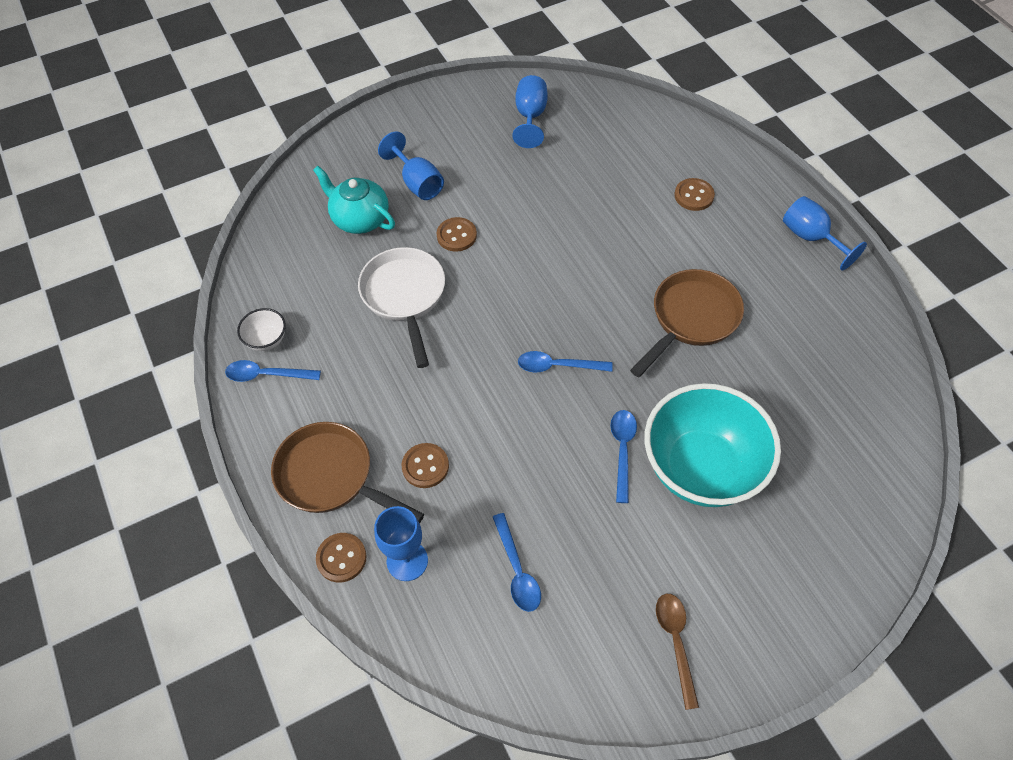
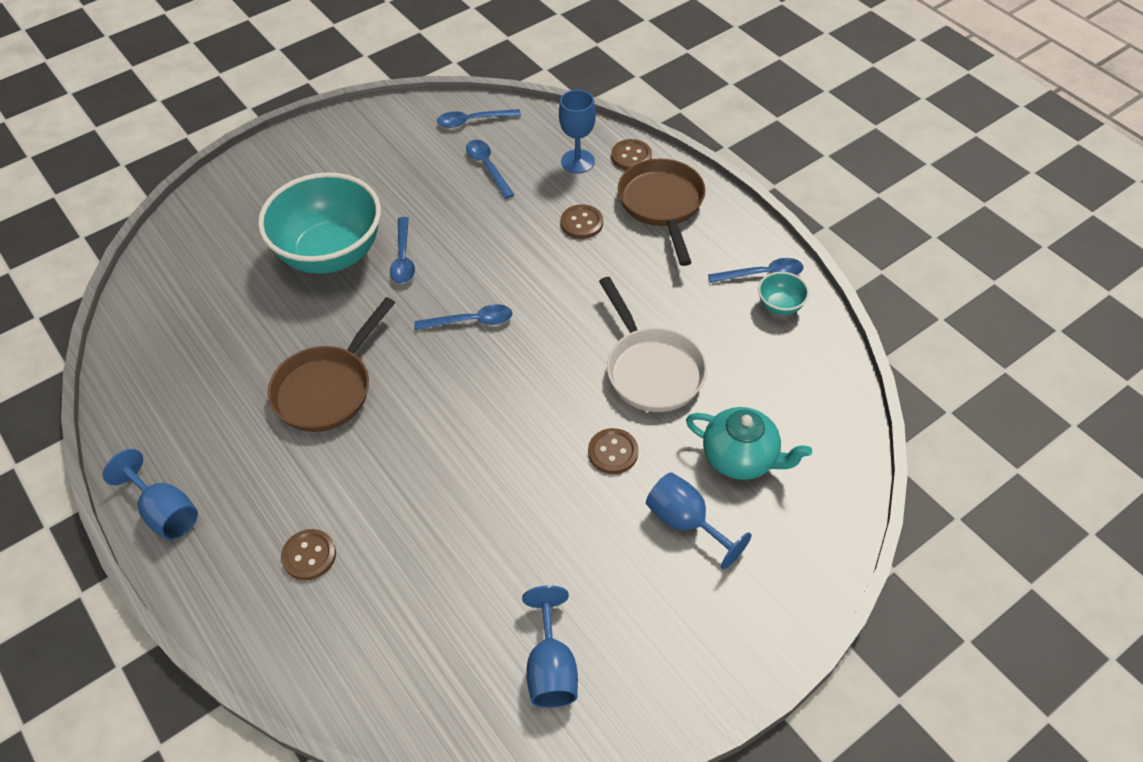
camera: 170 degrees right, 5 degrees down
(267, 340) = (780, 305): white bowl -> turquoise bowl
(331, 476) = (662, 205): brown pan -> brown pan turned 120 degrees counterclockwise
(526, 661) = (473, 121): none -> blue spoon
(676, 642) = (361, 144): brown spoon -> none

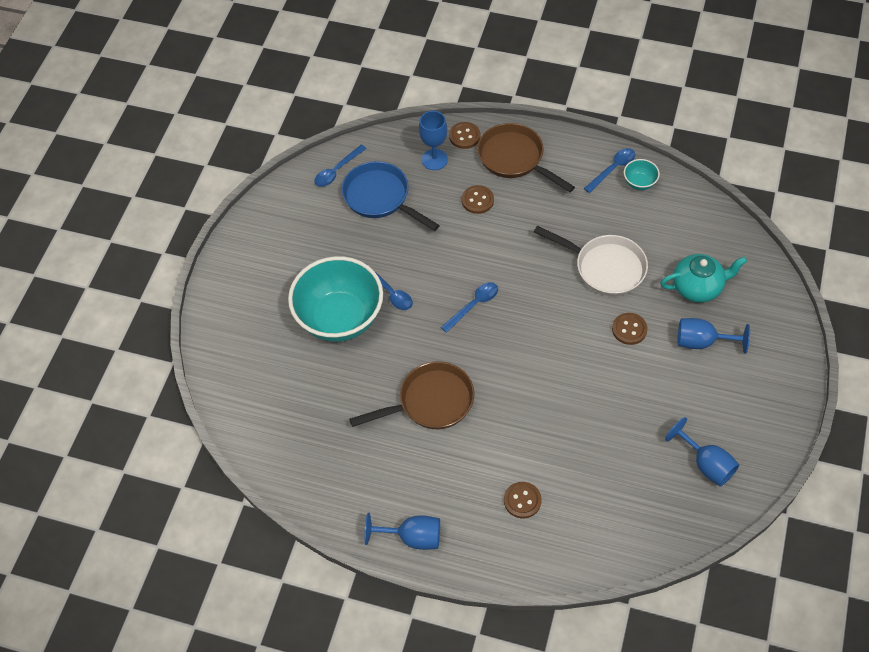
camera: 35 degrees left, 5 degrees up
(328, 388) = (430, 402): brown pan -> brown pan turned 105 degrees counterclockwise
(487, 167) = (380, 198): blue spoon -> blue pan

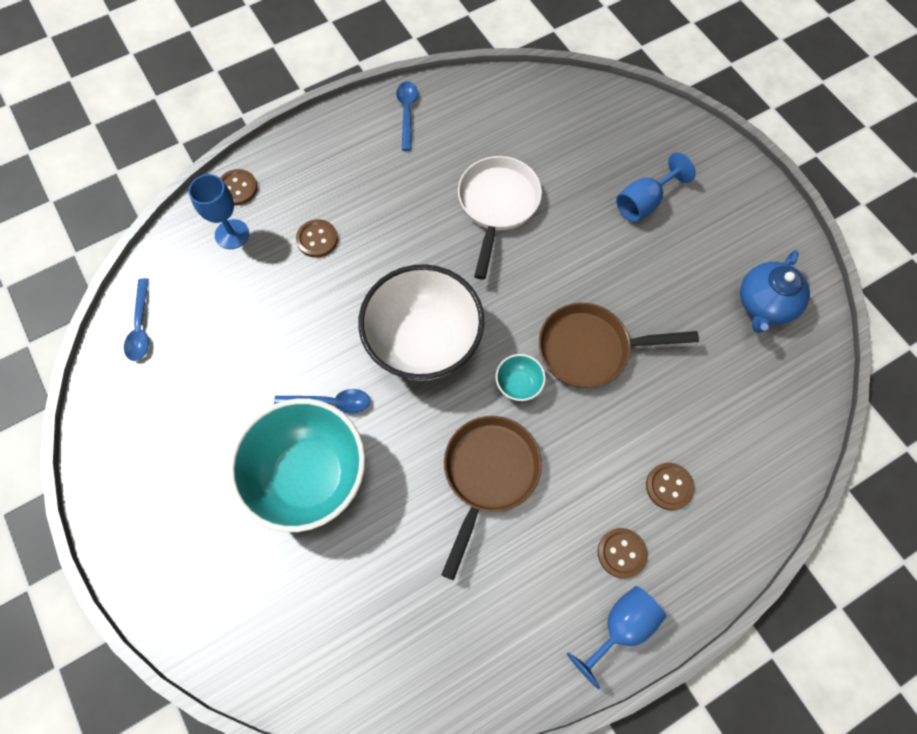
camera: 50 degrees left, 10 degrees up
(380, 198) = (217, 316): blue pan -> none
(473, 305) = (424, 343): blue spoon -> white bowl
(515, 159) = (309, 172): brown pan -> brown pan (590, 349)
(605, 267) = (497, 206): white pan -> white pan turned 60 degrees counterclockwise
(629, 329) = (578, 243): brown button -> brown button (621, 553)
(639, 183) = (443, 107): turquoise bowl -> turquoise bowl (518, 384)
(698, 287) = (589, 158): turquoise teapot -> none
(706, 464) = (764, 305): blue goblet -> blue teapot

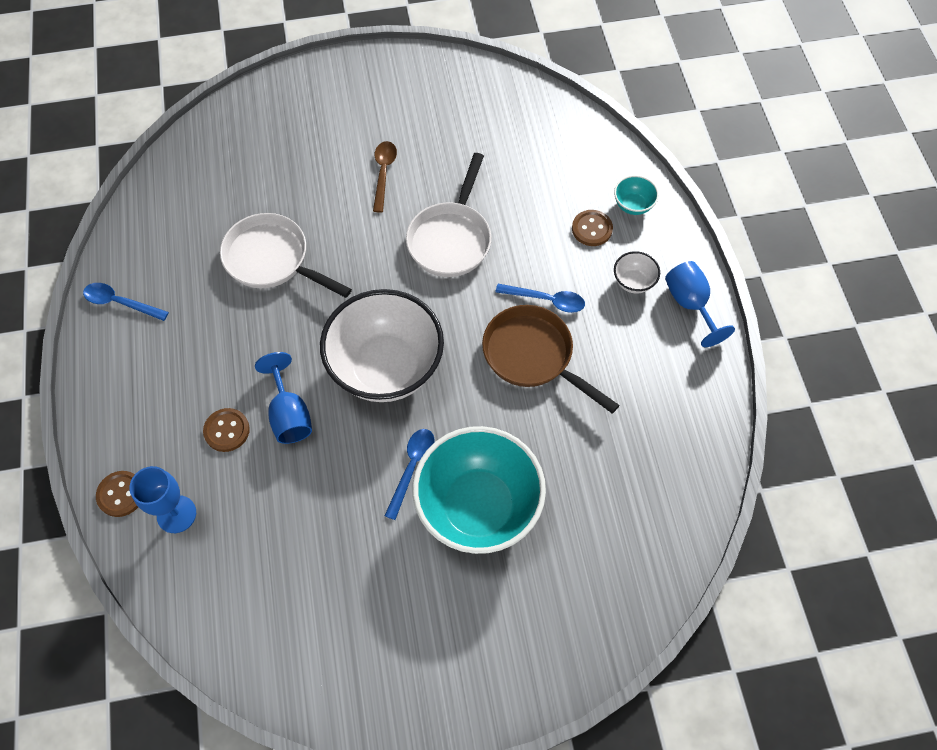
camera: 70 degrees left, 5 degrees down
(141, 327) = (244, 637): blue spoon -> blue spoon (546, 300)
(518, 384) = (460, 305): turquoise bowl -> turquoise bowl (633, 205)
(590, 349) = (451, 239): brown pan -> white pan
(621, 553) = (633, 282): brown button -> white bowl
(637, 260) = (383, 173): none -> brown spoon
(644, 202) = (329, 147): blue goblet -> blue goblet (289, 415)
(764, 305) = (466, 104): blue teapot -> none

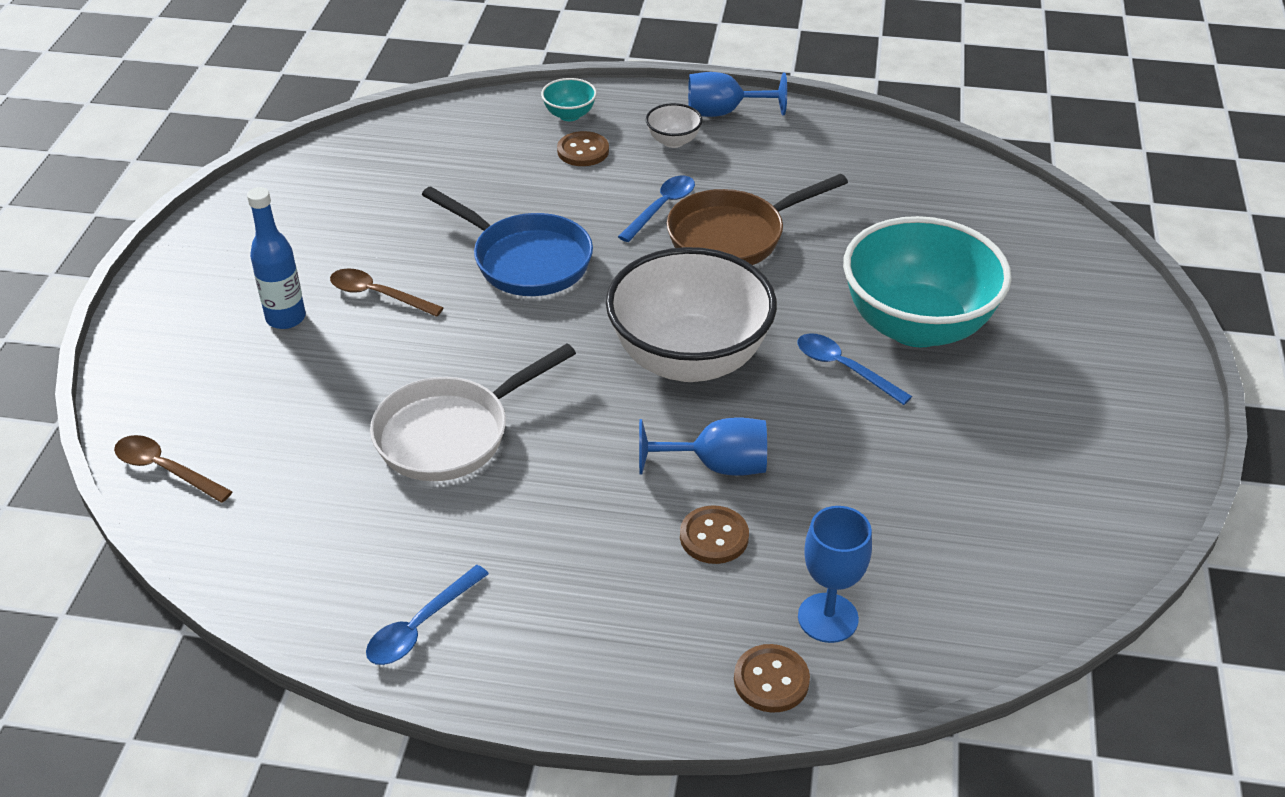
camera: 70 degrees left, 20 degrees down
(202, 139) = (165, 469): none -> brown spoon
(344, 137) = (286, 318): none -> blue bottle
(451, 239) = (525, 260): white pan -> blue pan

